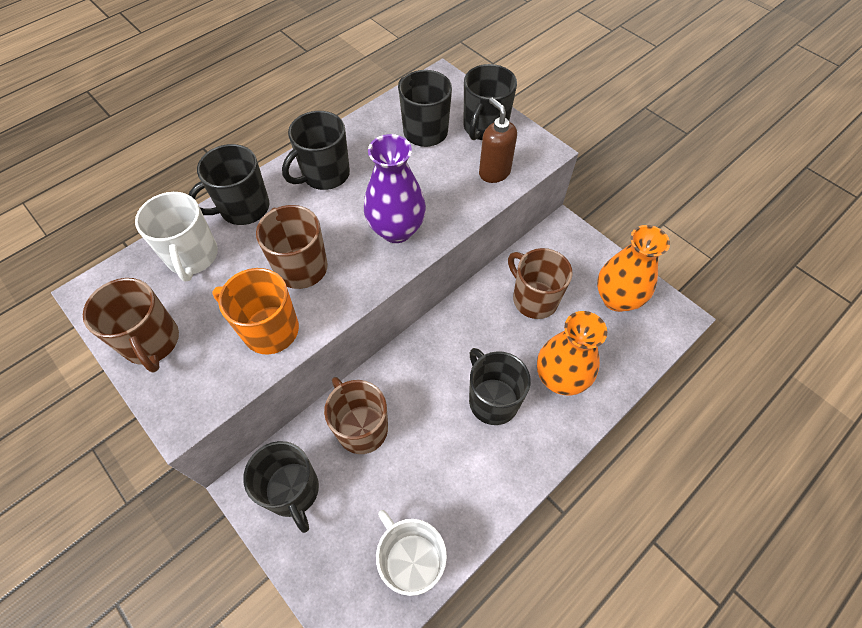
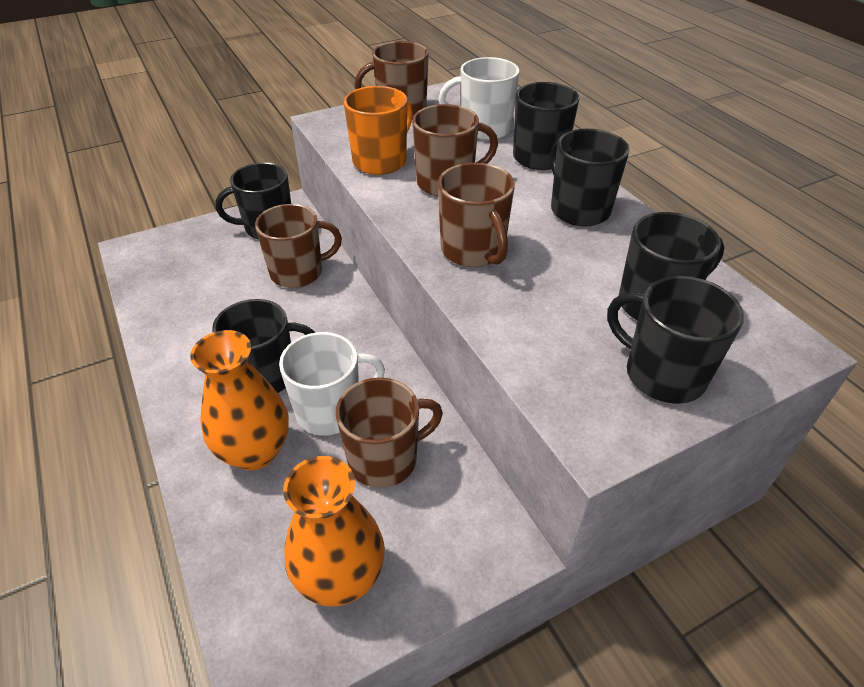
camera: 105 degrees right, 15 degrees down
(396, 230) = (473, 251): purple vase -> brown mug
(411, 561) = (158, 285): white mug -> white mug (330, 411)
(494, 172) = (555, 362): brown soap dispenser -> none

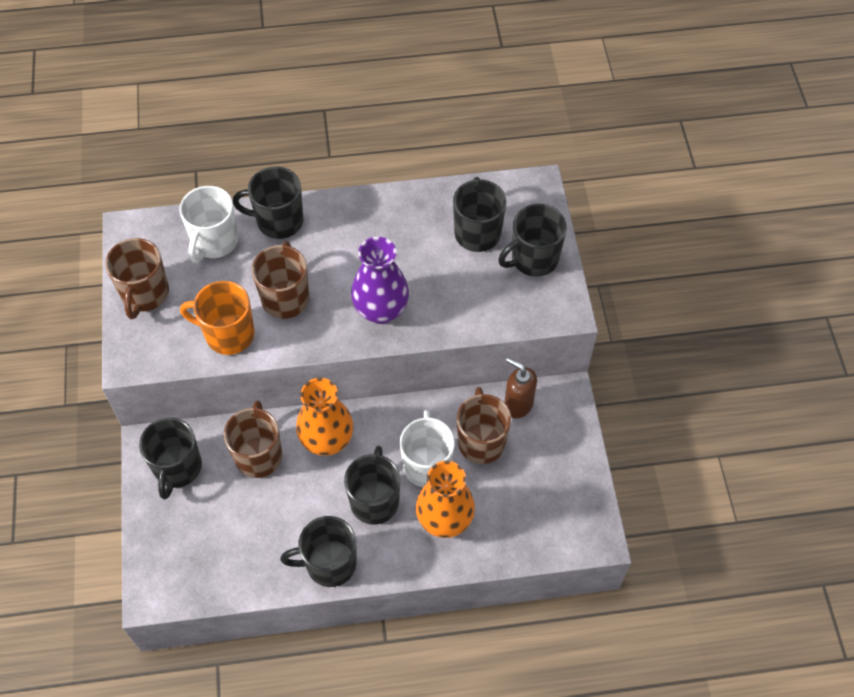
camera: 70 degrees left, 15 degrees up
(340, 577) = (555, 487): orange vase -> orange vase (327, 440)
(381, 161) = (228, 334): orange mug -> orange mug turned 45 degrees counterclockwise
(460, 486) = (518, 405): none -> brown soap dispenser
(473, 251) = (381, 310): brown mug -> purple vase
(578, 210) = (362, 227): black mug -> black mug (329, 564)

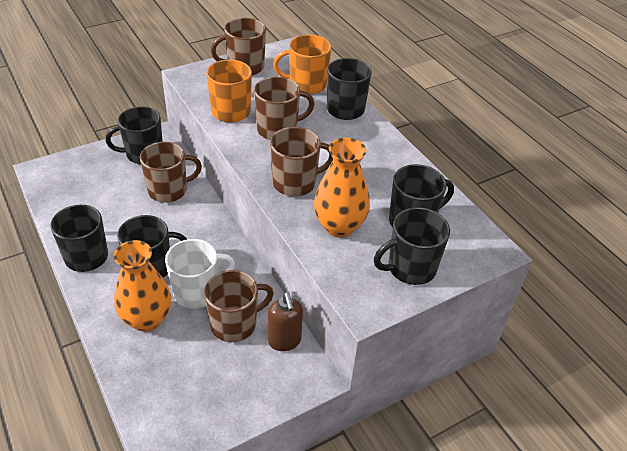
camera: 65 degrees right, 15 degrees down
(214, 241) = (306, 84): white mug -> orange mug
(327, 440) = (196, 224): orange vase -> orange vase (339, 226)
(381, 310) = (295, 183): purple vase -> brown mug
(518, 405) = (284, 341): brown soap dispenser -> brown soap dispenser turned 150 degrees clockwise
(533, 259) = (410, 268): black mug -> black mug turned 60 degrees counterclockwise

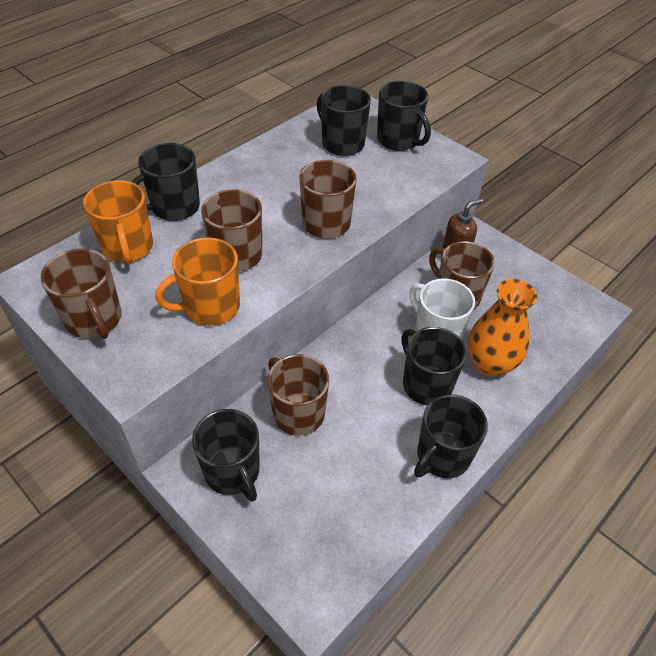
camera: 105 degrees left, 5 degrees up
(339, 226) = (372, 184): orange vase -> none

